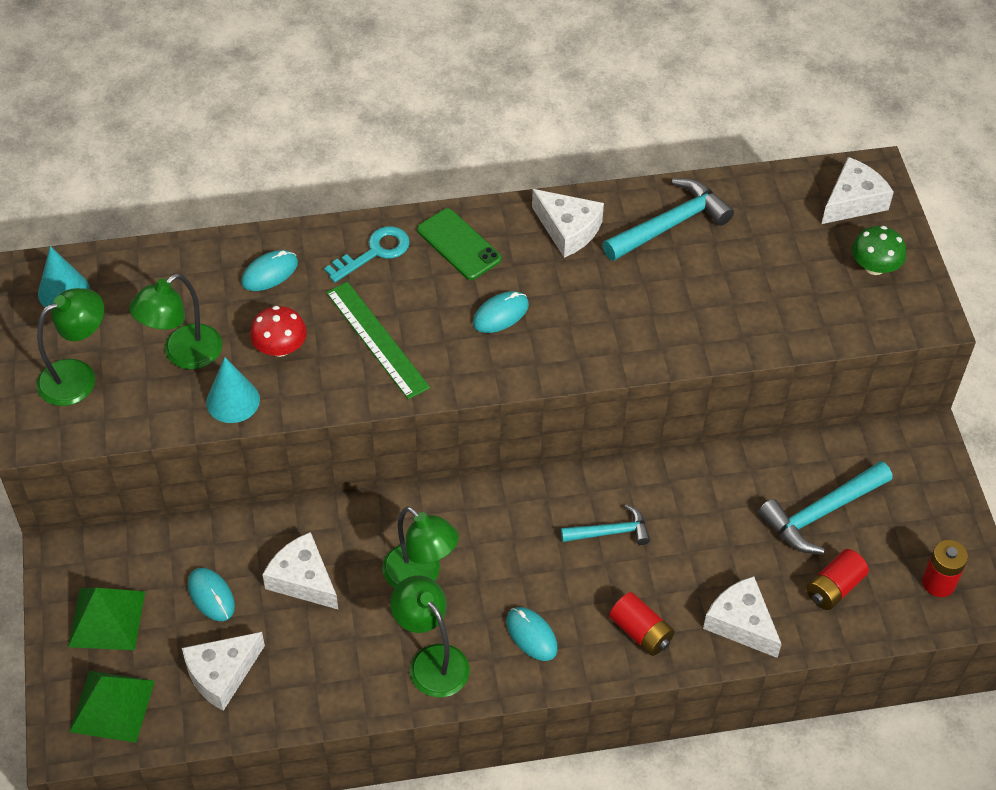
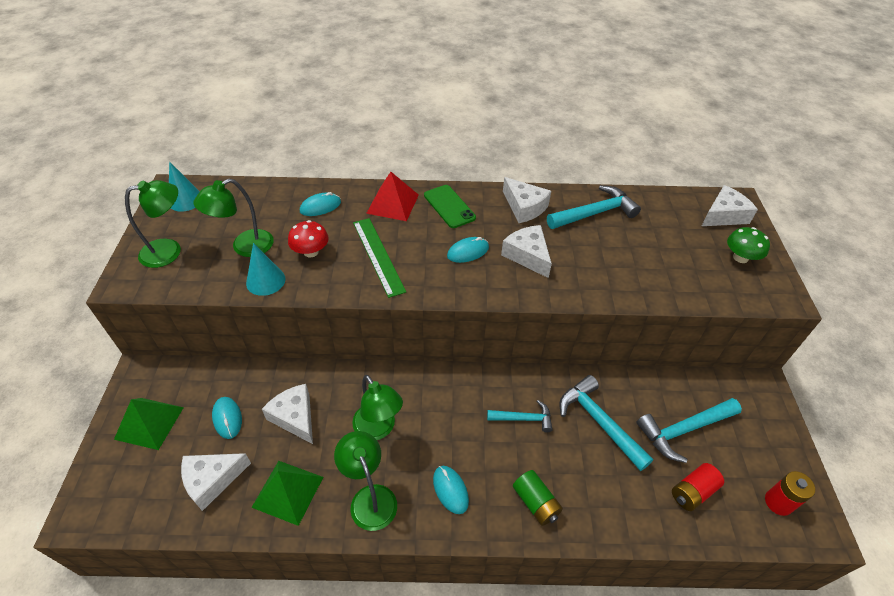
camera: 10 degrees right, 5 degrees down
(112, 706) = (123, 491): green pyramid -> green pyramid (288, 492)
(374, 252) = (392, 204): turquoise key -> red pyramid
(641, 632) = (535, 502): red battery -> green battery
(710, 520) = (599, 422): none -> turquoise hammer
(741, 623) = (616, 509): white cheese -> white cheese (527, 255)

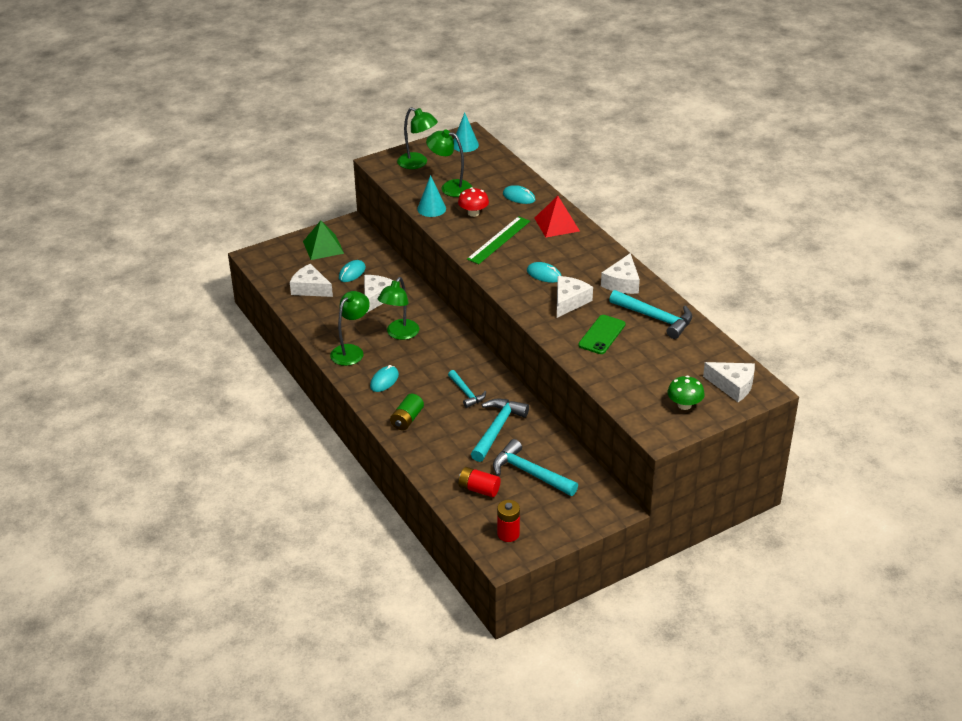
camera: 60 degrees right, 10 degrees down
(288, 492) = (327, 319): green pyramid -> none
(449, 206) = (582, 249): green phone -> green phone (602, 335)

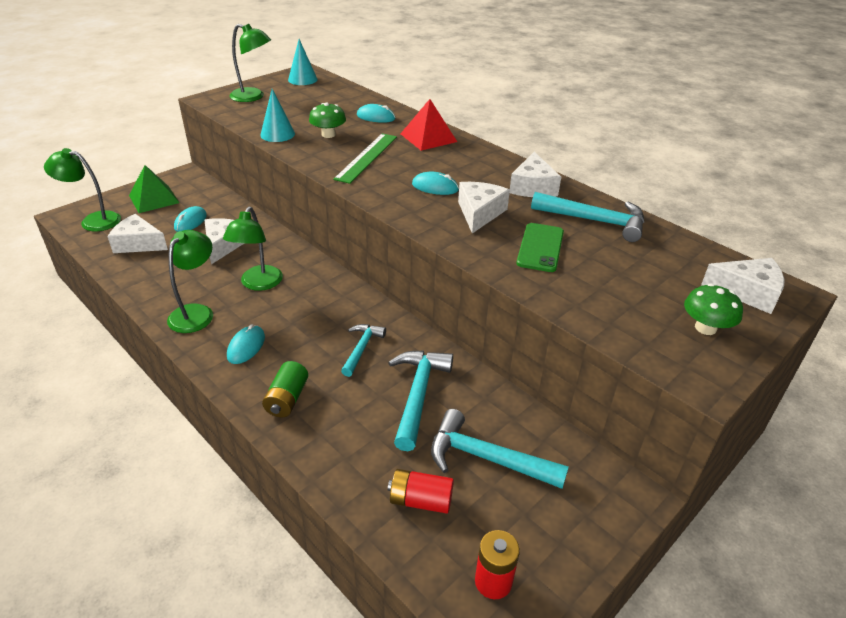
camera: 15 degrees left, 0 degrees up
(450, 187) = (295, 114): green lamp -> green lamp (93, 221)
(466, 393) = (361, 348): turquoise hammer -> turquoise hammer turned 120 degrees counterclockwise
(473, 213) = (328, 134): red mushroom -> green mushroom

